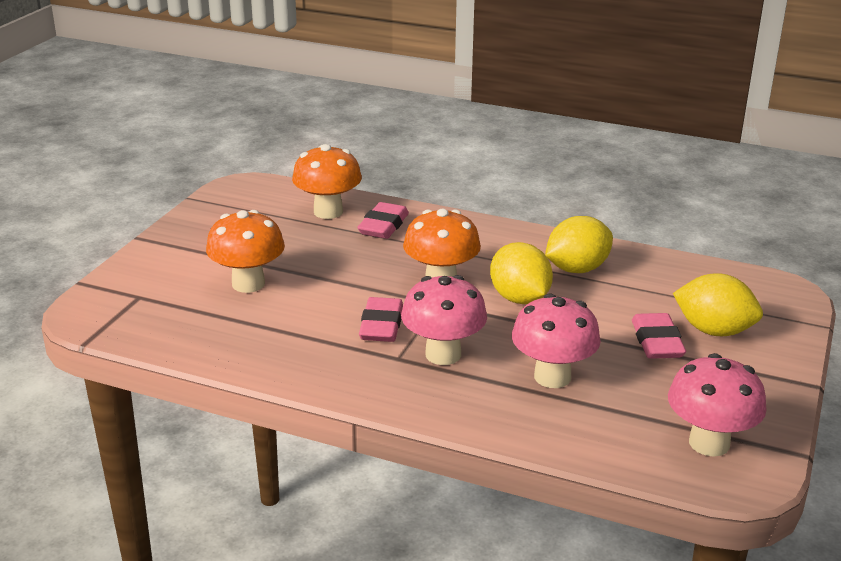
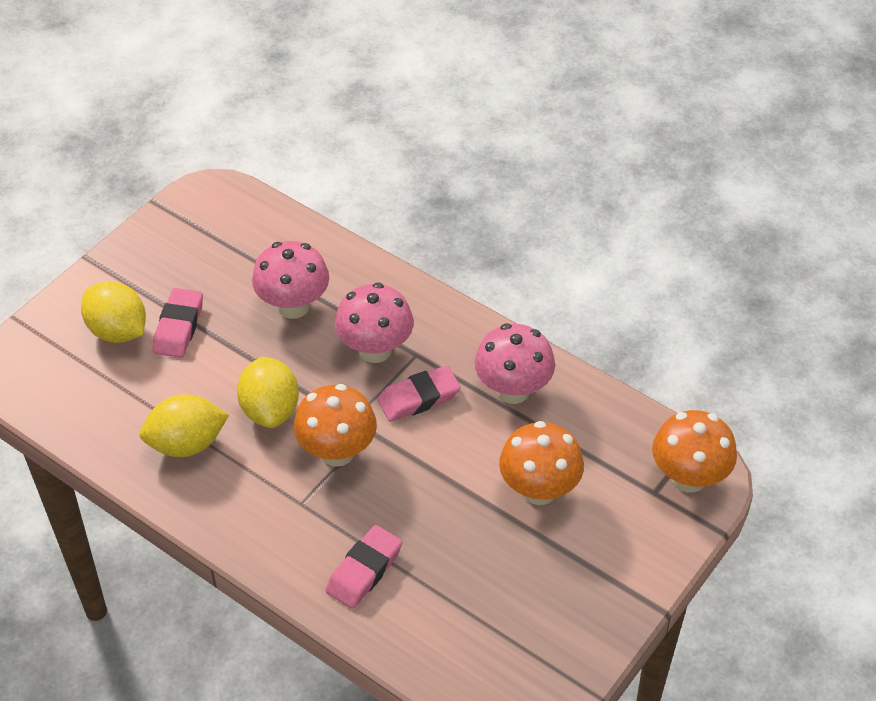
camera: 165 degrees left, 20 degrees up
(328, 212) = (423, 618): orange mushroom -> orange mushroom (688, 478)
(381, 326) = (418, 398): pink eraser -> pink eraser turned 45 degrees clockwise
(709, 443) = (213, 222): pink mushroom -> pink mushroom (513, 390)

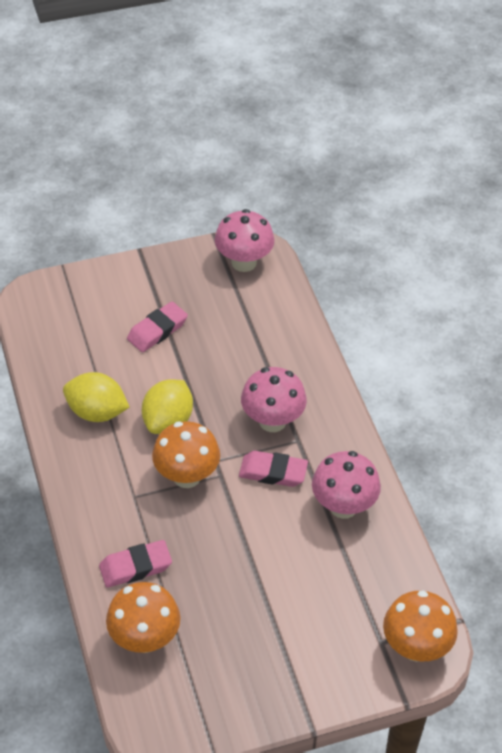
camera: 35 degrees right, 0 degrees up
(118, 331) = (117, 311): yellow lemon -> none
(293, 306) = (244, 359): pink mushroom -> pink mushroom (244, 262)
(539, 490) = (300, 587): orange mushroom -> orange mushroom (145, 639)

